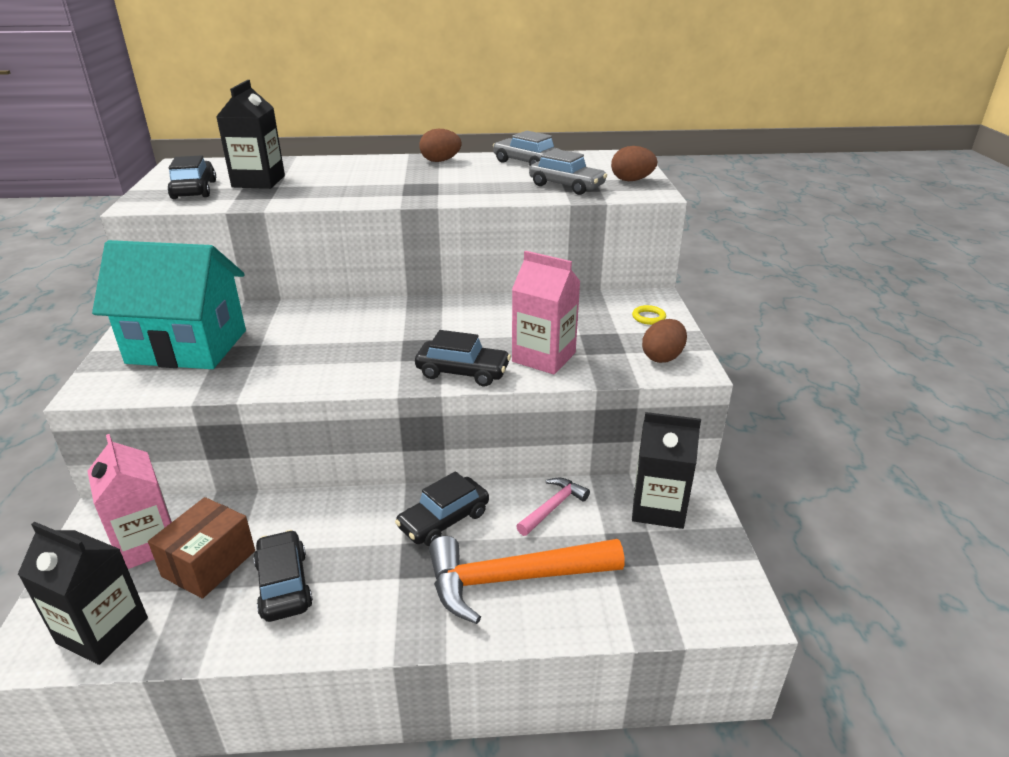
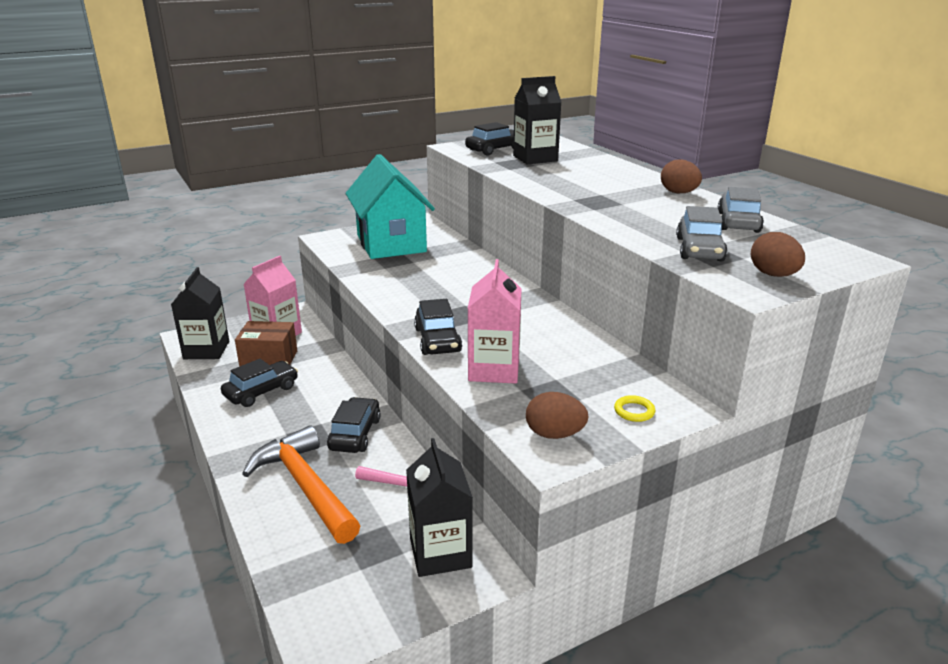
camera: 65 degrees right, 5 degrees down
(444, 520) = (355, 434): black car -> black car turned 75 degrees clockwise

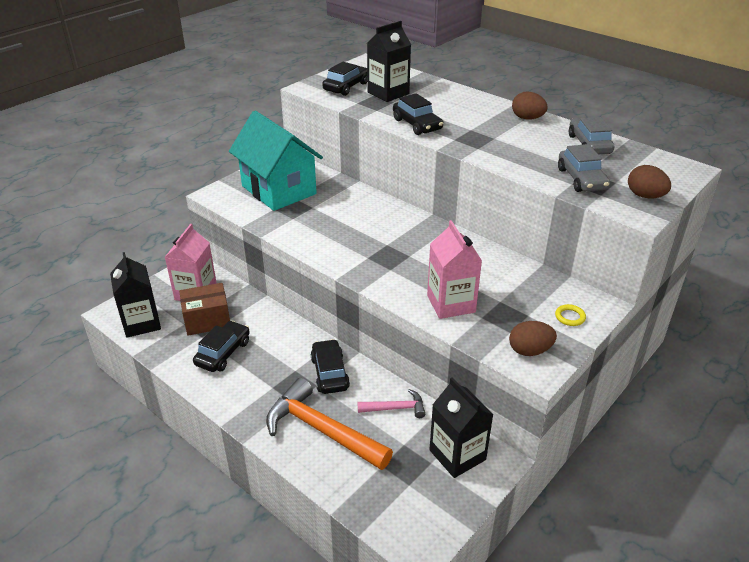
camera: 20 degrees left, 10 degrees up
(437, 340) = (389, 285): black car -> black car (417, 124)

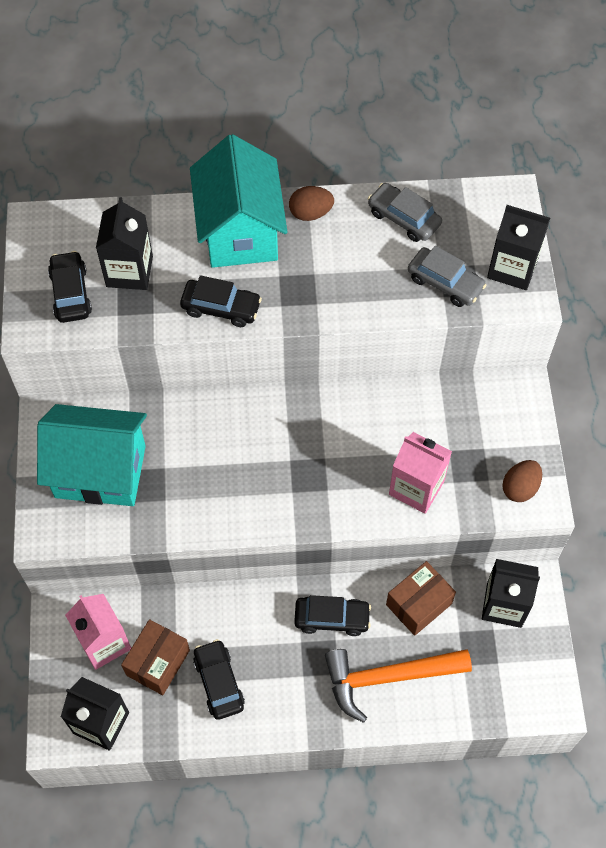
camera: 45 degrees left, 25 degrees up
(329, 373) = (332, 618): black car -> black car turned 150 degrees clockwise
(395, 408) = (419, 604): pink hammer -> brown box
(472, 107) = (240, 231): none -> turquoise house
(570, 317) = (514, 423): yellow ring -> none
(645, 196) = (512, 268): brown egg -> black carton

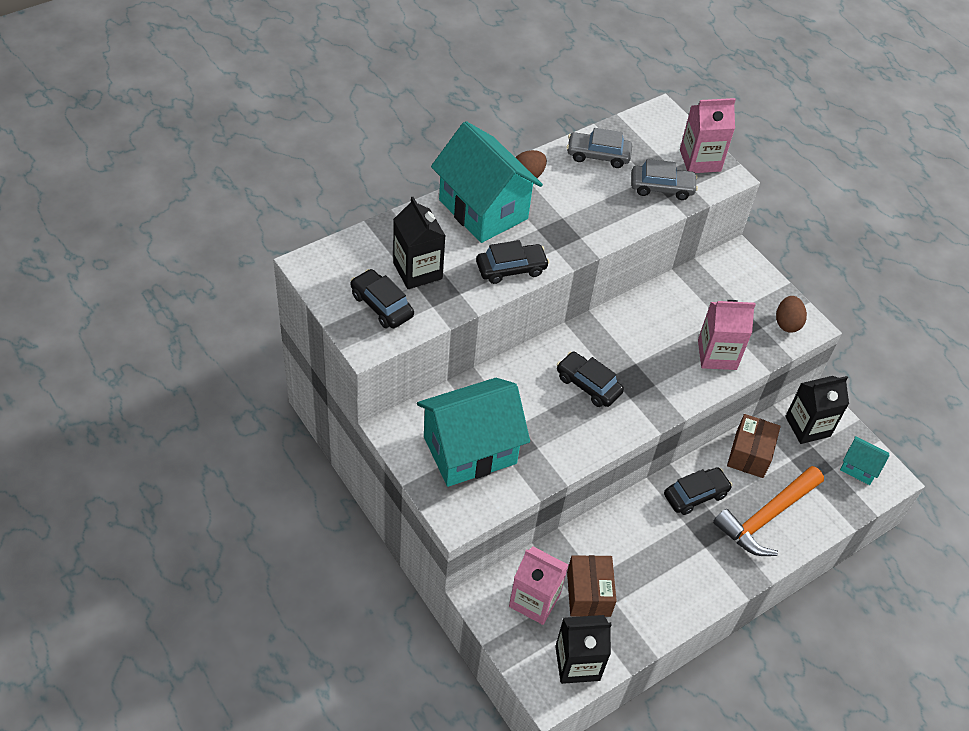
camera: 35 degrees left, 10 degrees down
(219, 682) = (646, 584): black car -> black car (588, 385)
(512, 268) = (700, 160): black carton -> pink carton
(526, 676) = (859, 468): none -> turquoise house

